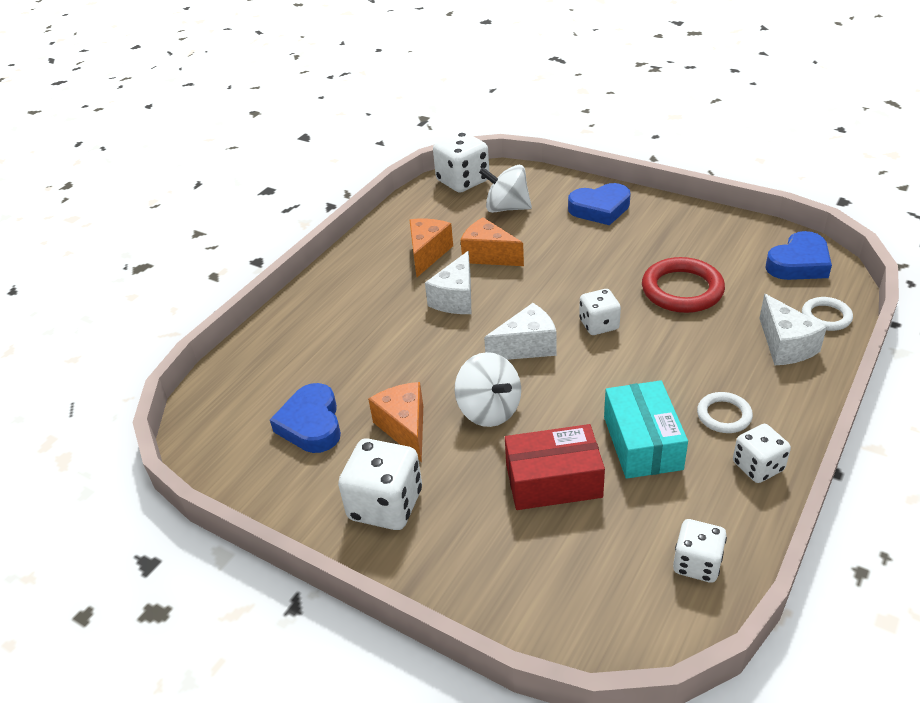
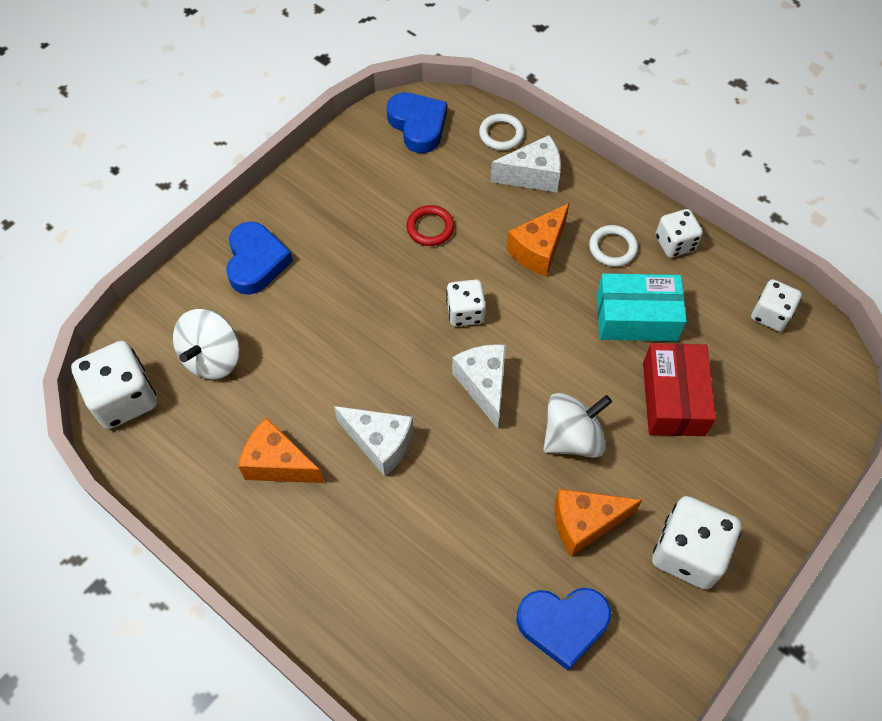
camera: 85 degrees left, 20 degrees up
(488, 255) = (307, 395): orange cheese -> orange cheese (538, 250)
(682, 290) = (430, 228): red ring -> red ring, size x0.57

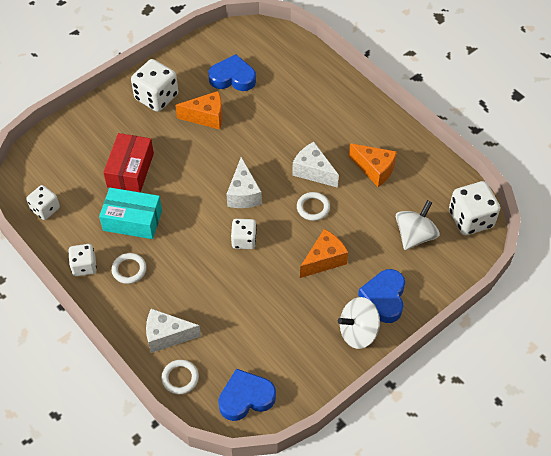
camera: 170 degrees left, 5 degrees down
(371, 379) = (313, 208): none -> white ring
(418, 125) = (246, 398): blue heart -> blue heart turned 90 degrees clockwise
(430, 228) = (254, 305): red ring -> none
(538, 250) = (182, 276): orange cheese -> orange cheese (324, 260)
(572, 437) = (198, 158): white spinning top -> white spinning top (358, 332)

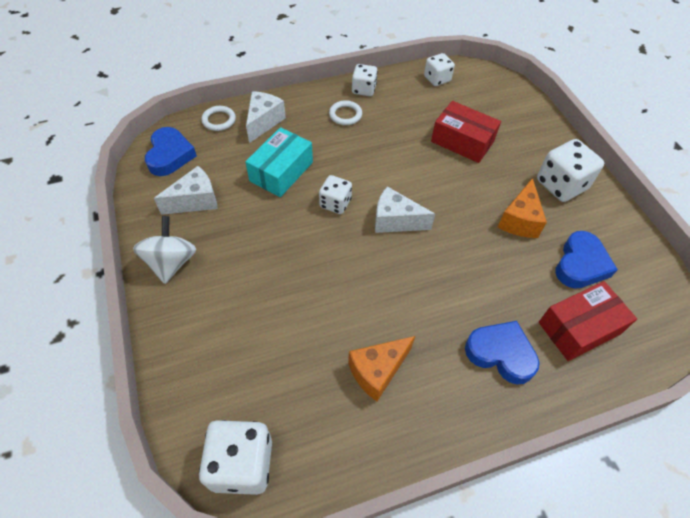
camera: 110 degrees right, 0 degrees up
(132, 220) = (399, 129): turquoise box -> turquoise box (281, 171)
(287, 73) = (579, 328): none -> red box
(313, 171) = (401, 298): white cheese -> white cheese (195, 201)
(313, 208) = (348, 279): white ring -> none
(324, 260) = (274, 264): orange cheese -> none
(384, 298) = (194, 303): blue heart -> blue heart (501, 354)
(415, 236) = (254, 375): white spinning top -> none

